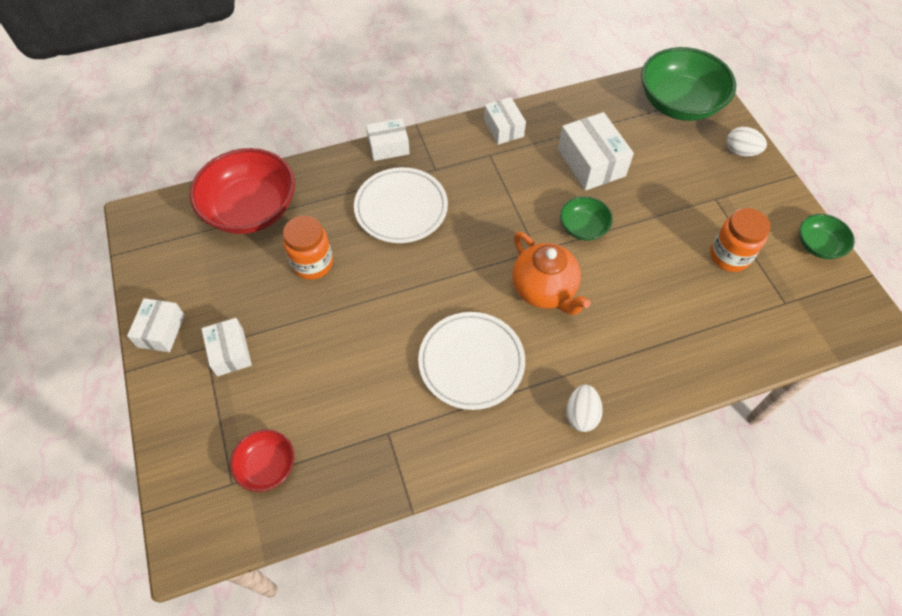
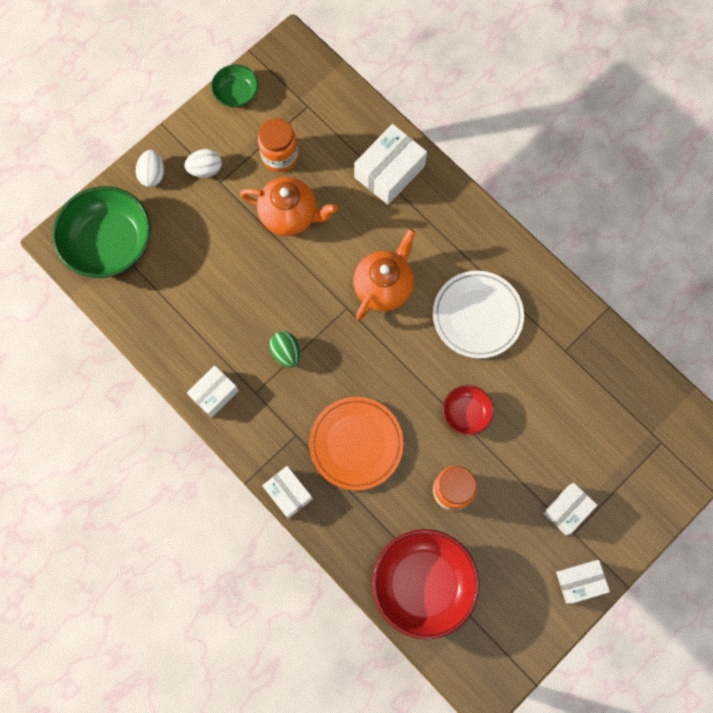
camera: 115 degrees left, 15 degrees up
(267, 466) = (635, 424): red bowl -> red bowl (466, 413)
(401, 208) = (356, 444): white plate -> orange plate
(515, 189) = (286, 353): none -> green egg
(581, 414) = (479, 221): white egg -> white egg (205, 169)
(583, 227) = (303, 279): green bowl -> none
(591, 163) = (224, 297): white box -> white box (389, 172)
(657, 241) = (290, 215): none -> orange teapot

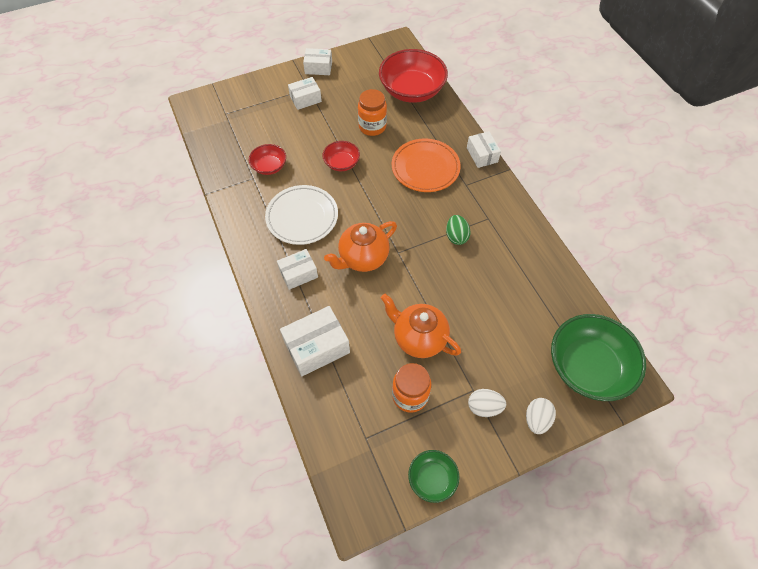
camera: 160 degrees left, 15 degrees down
(214, 394) = (519, 226): white box -> white box (298, 274)
(554, 375) = (269, 166): none -> red bowl

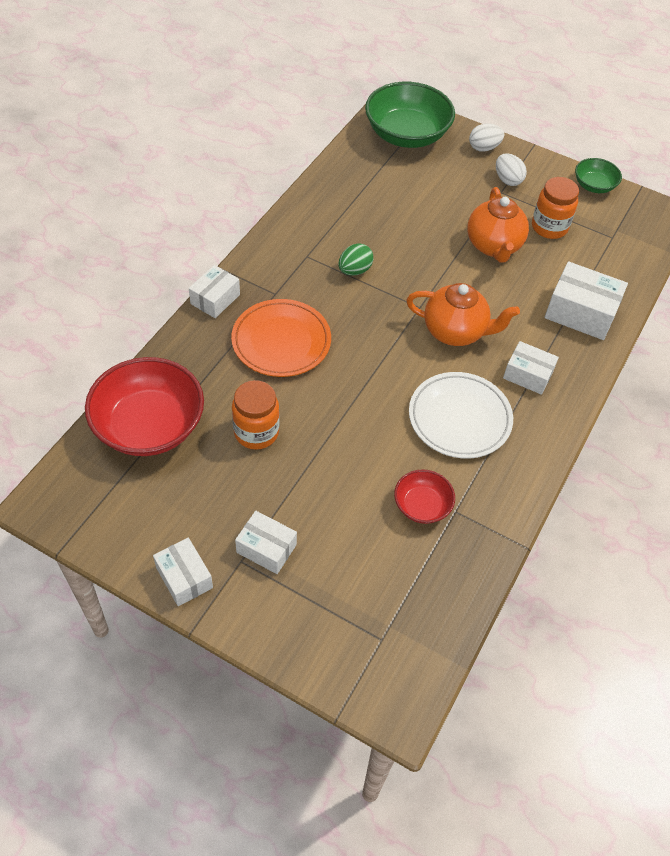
camera: 130 degrees left, 5 degrees down
(341, 163) = (346, 428): red bowl -> none

